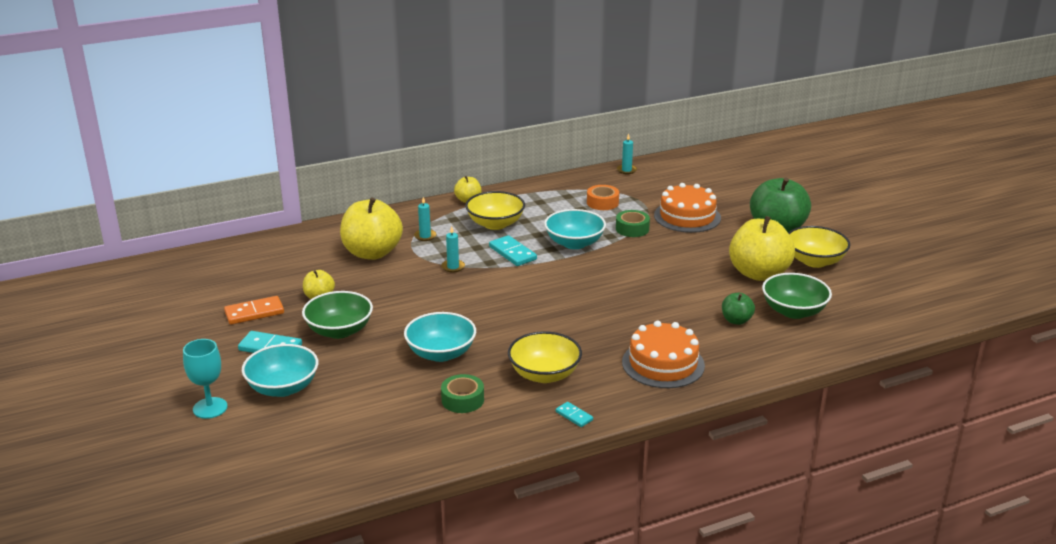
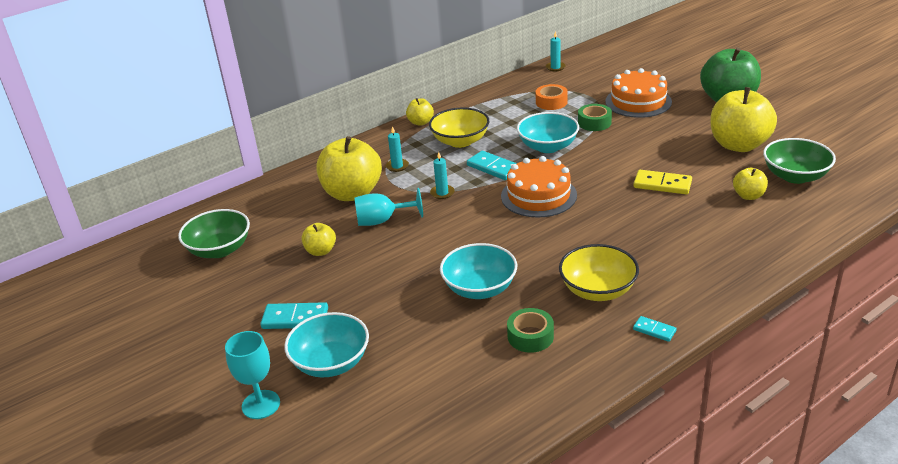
camera: 10 degrees left, 5 degrees up
(254, 312) = (259, 282): orange domino -> none
(339, 331) = (360, 284): green bowl -> green bowl (219, 249)
(386, 281) = (382, 221): none -> turquoise goblet
(661, 296) = (662, 184): none -> yellow domino
(663, 364) = (707, 255): orange cake -> orange cake (538, 195)
(736, 320) = (748, 196): green apple -> yellow apple
(814, 261) = (781, 123): yellow bowl -> none

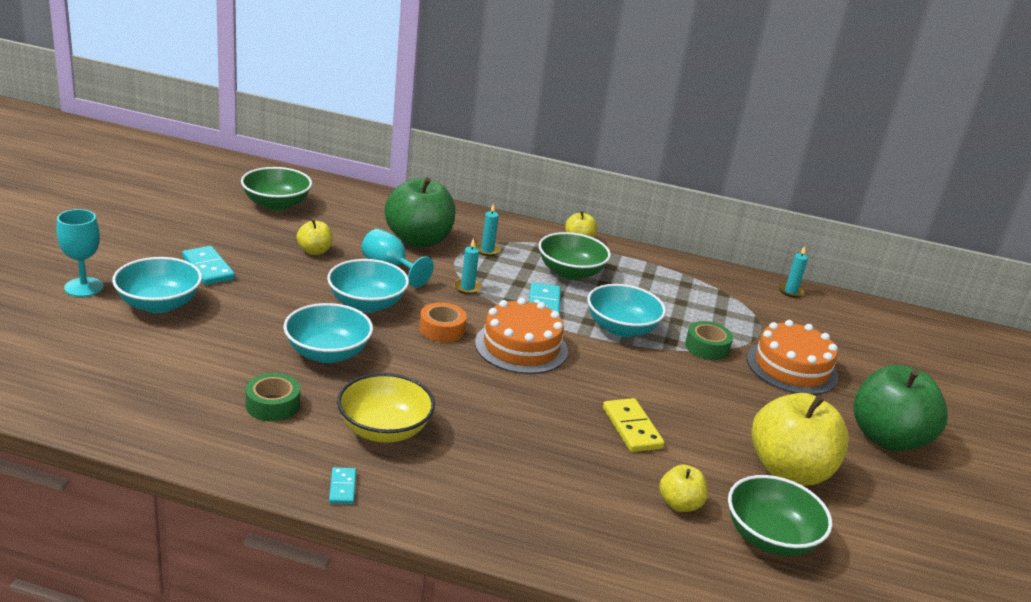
camera: 45 degrees right, 5 degrees down
(352, 193) = (418, 240): yellow apple -> green apple
(425, 248) = (366, 304): none -> turquoise bowl
(460, 141) = (570, 272): yellow bowl -> green bowl
(551, 102) = (714, 307): orange tape -> orange tape (442, 329)

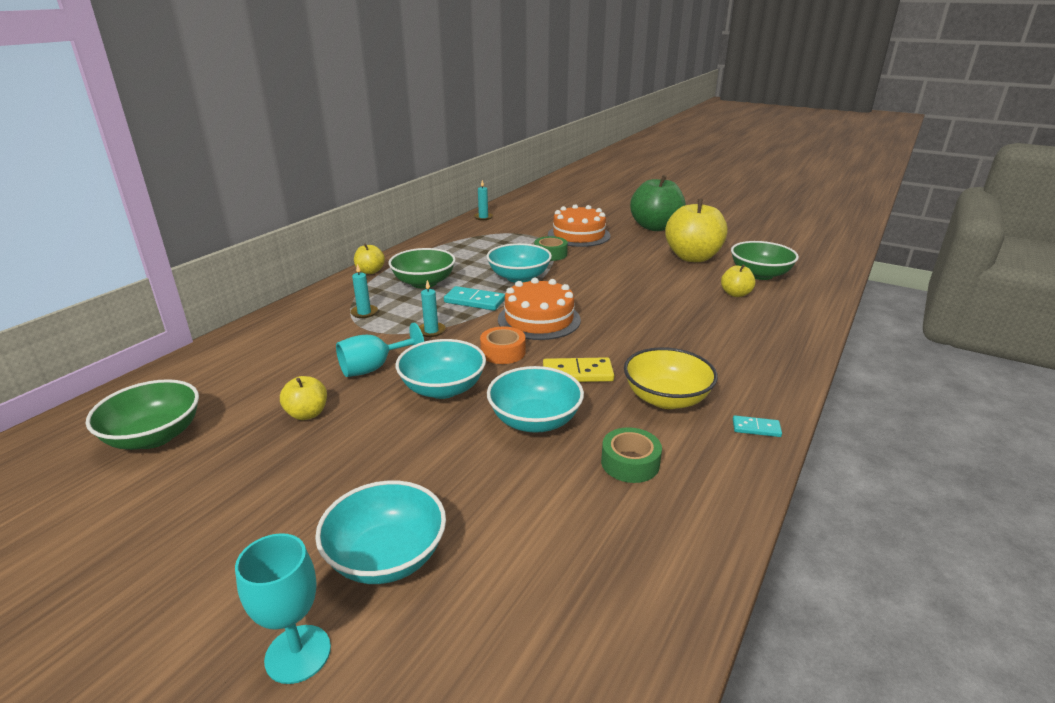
camera: 70 degrees left, 0 degrees up
(208, 268) = (305, 506): turquoise domino -> none
(418, 240) = (321, 345): green apple -> none
(631, 428) = (652, 295): yellow domino -> yellow domino (577, 373)

